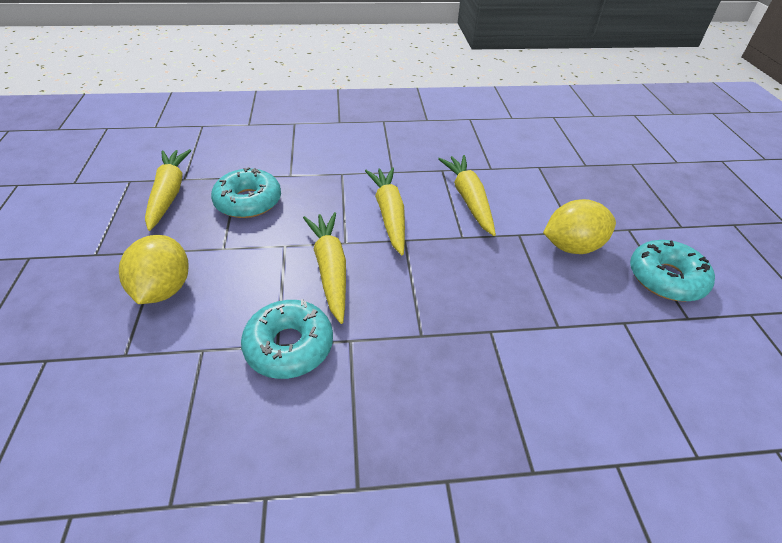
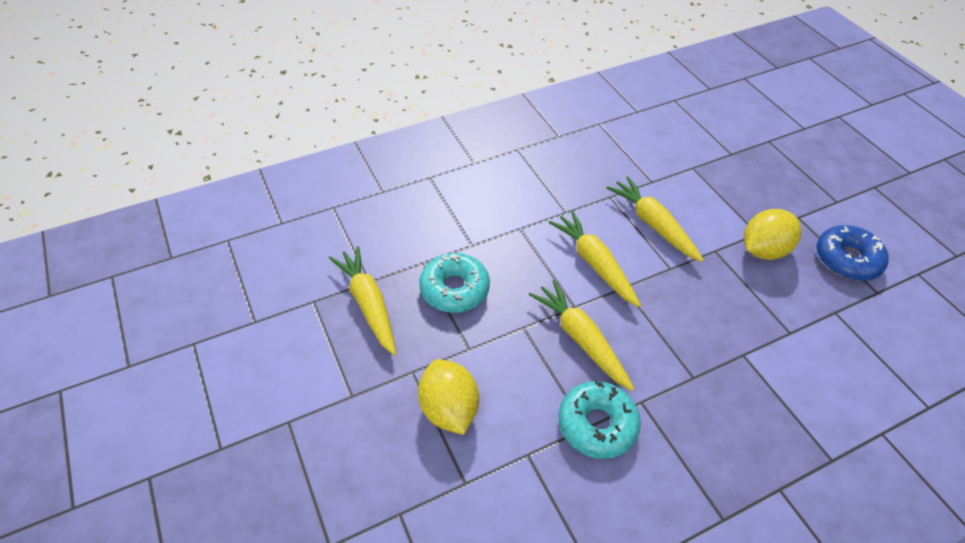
camera: 20 degrees left, 5 degrees up
(665, 278) = (847, 259): turquoise donut -> blue donut

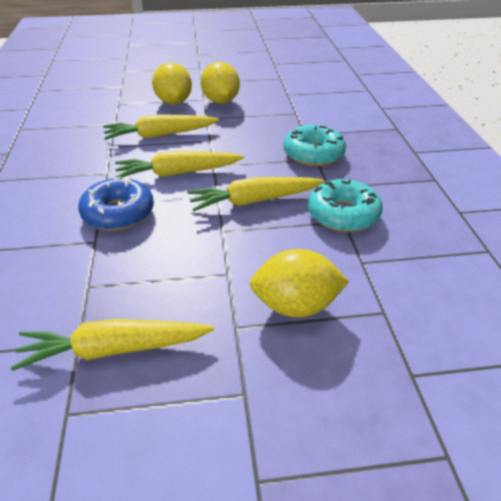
camera: 70 degrees left, 10 degrees down
(454, 289) = (144, 267): turquoise donut -> turquoise donut (313, 154)
(730, 210) = (174, 102): none -> yellow lemon
(847, 259) = (249, 78): blue donut -> blue donut (118, 213)

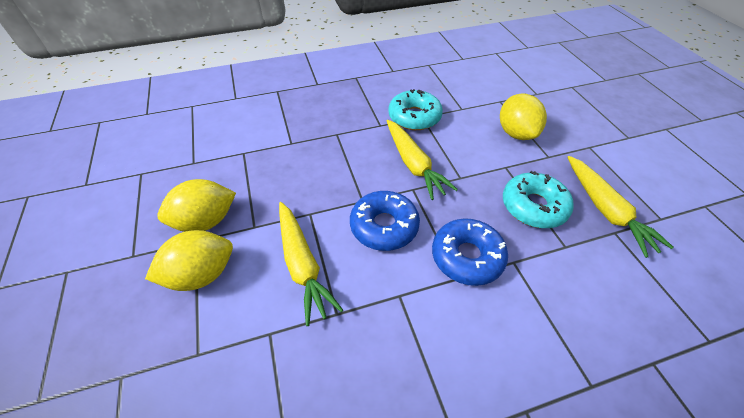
camera: 100 degrees left, 10 degrees up
(177, 173) = (384, 226): yellow carrot -> blue donut
(313, 154) = (329, 135): turquoise donut -> turquoise donut (533, 206)

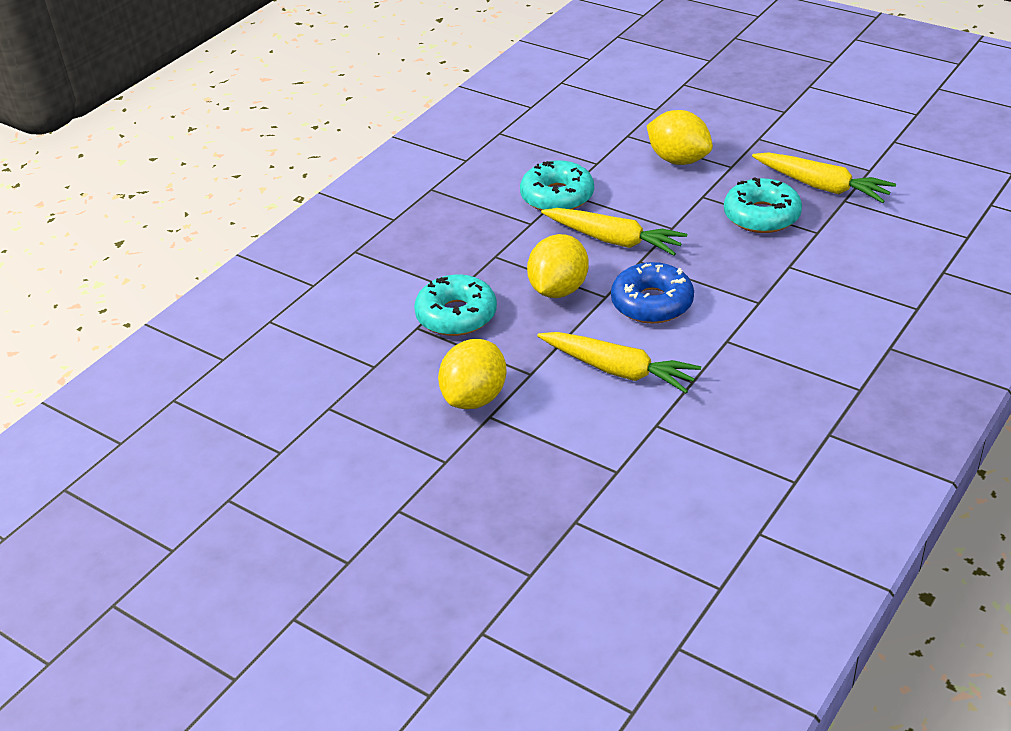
camera: 35 degrees left, 10 degrees down
(201, 274) = (537, 431): yellow lemon -> yellow lemon (558, 290)
(270, 158) = (456, 315): none -> turquoise donut
(467, 257) = (749, 284): blue donut -> none

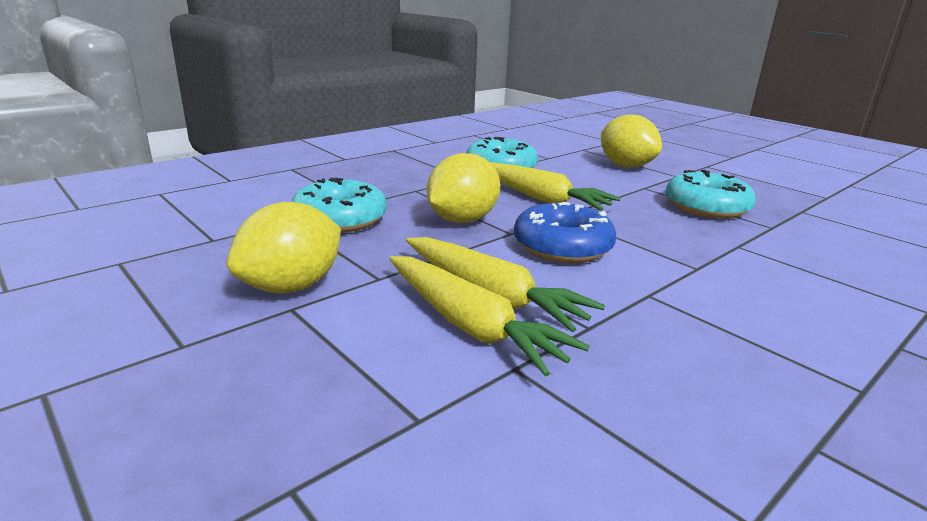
camera: 10 degrees right, 15 degrees down
(822, 186) = (775, 199): yellow carrot -> yellow carrot (471, 326)

